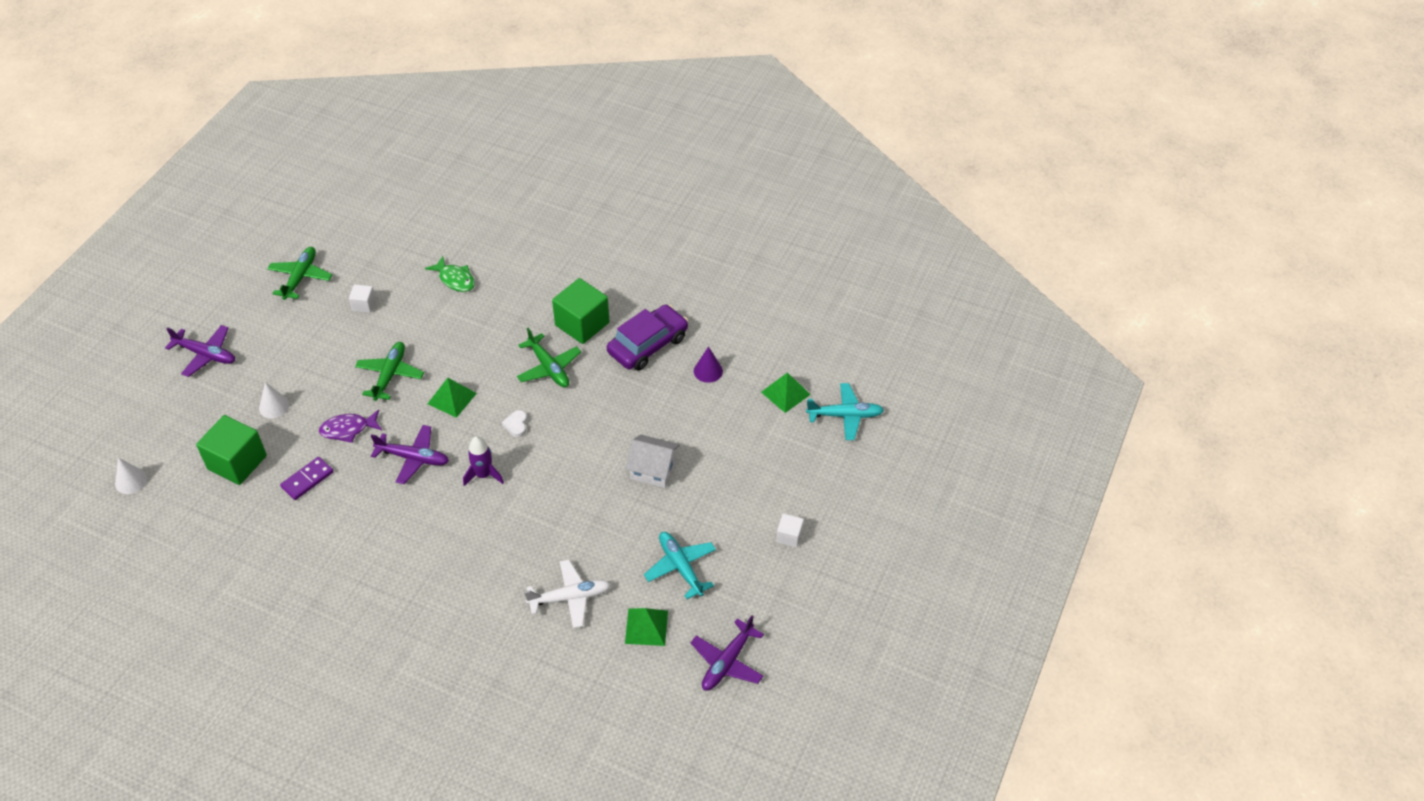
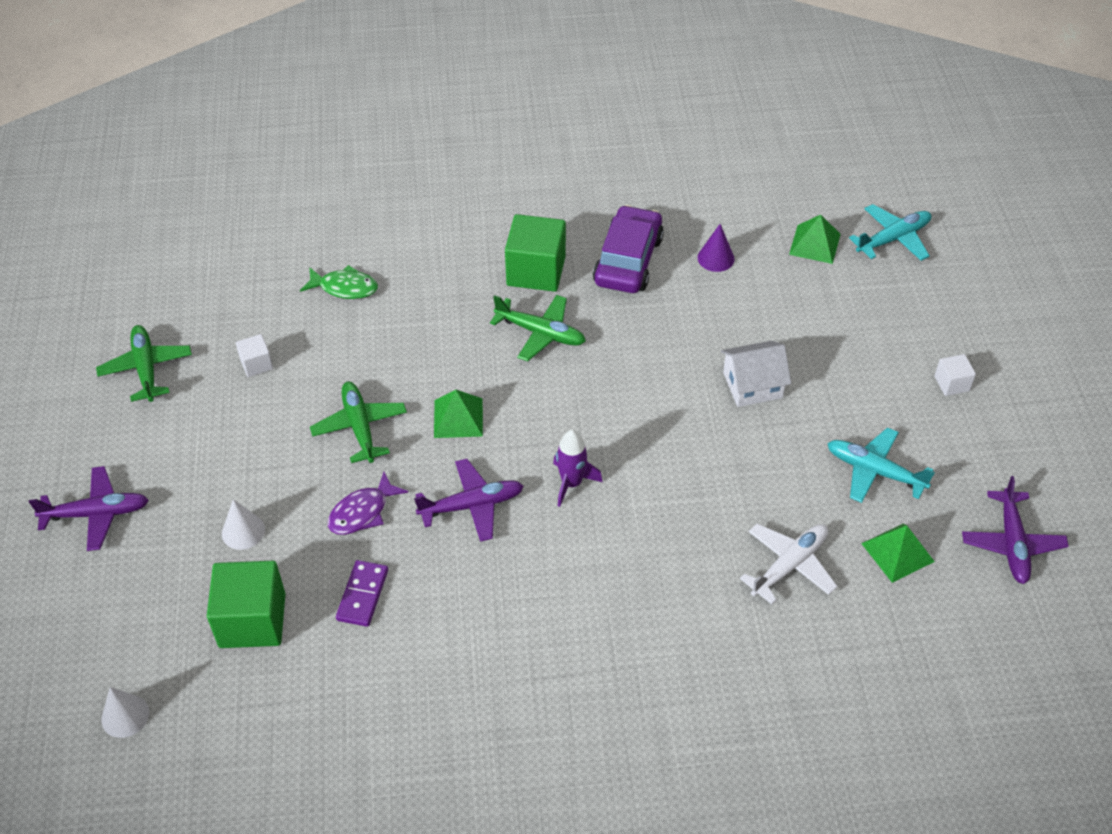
camera: 30 degrees left, 0 degrees up
(516, 425) = (560, 411): white heart -> none

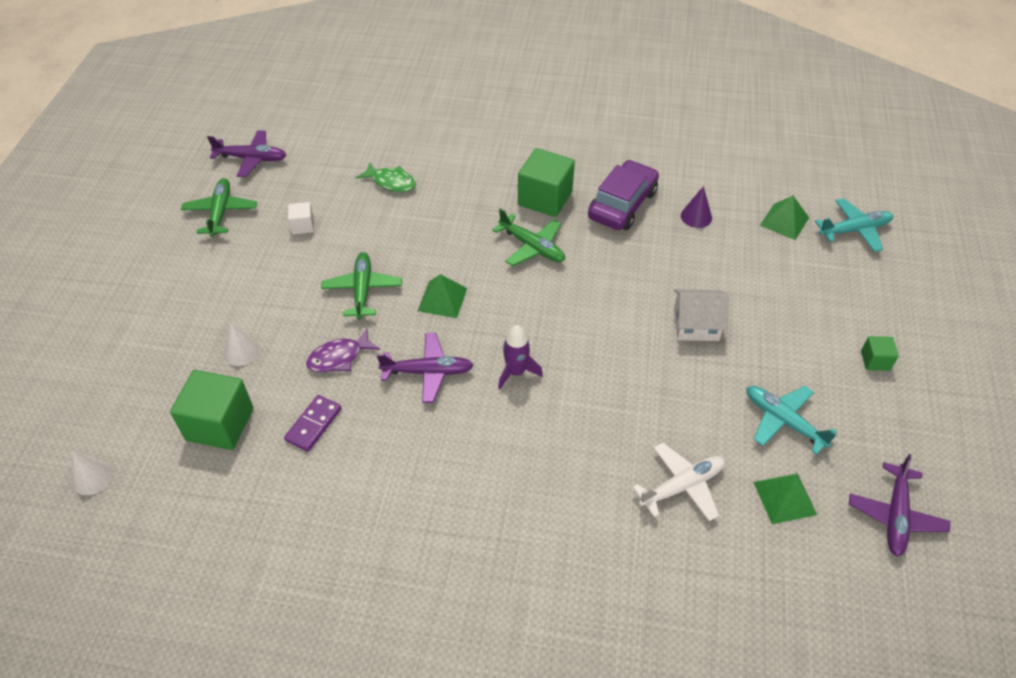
camera: 15 degrees right, 0 degrees up
(96, 514) = (139, 313): purple plane -> purple plane (251, 158)
(951, 383) = (875, 361): white cube -> green cube

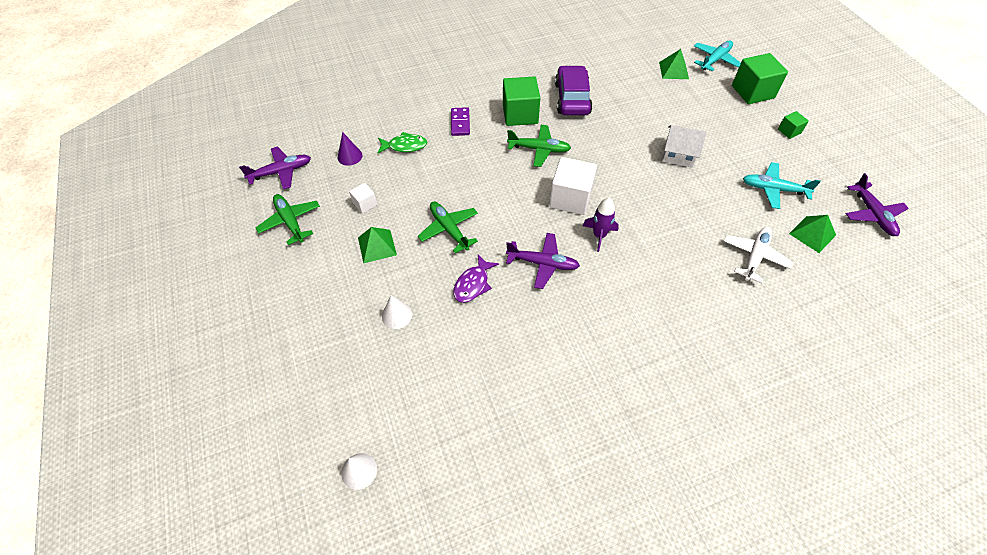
camera: 30 degrees left, 5 degrees up
(220, 424) = (426, 376): green cube -> green cube (752, 92)
(313, 424) = (495, 339): purple domino -> purple domino (460, 123)
(428, 372) = (543, 263): purple plane -> purple plane turned 45 degrees clockwise
(442, 299) = (510, 210): green pyramid -> green pyramid (377, 246)
(520, 317) = (570, 198): none -> white cube
(696, 216) = (622, 88): purple cone -> purple cone (350, 156)
(696, 325) = (678, 154): white house -> white house turned 45 degrees clockwise

